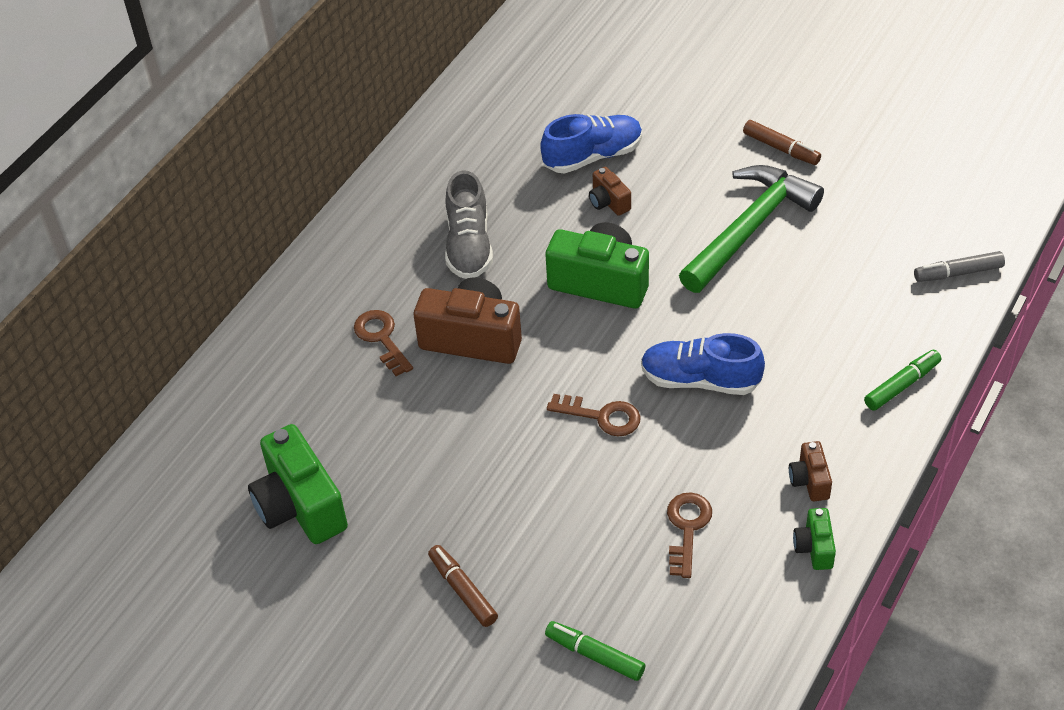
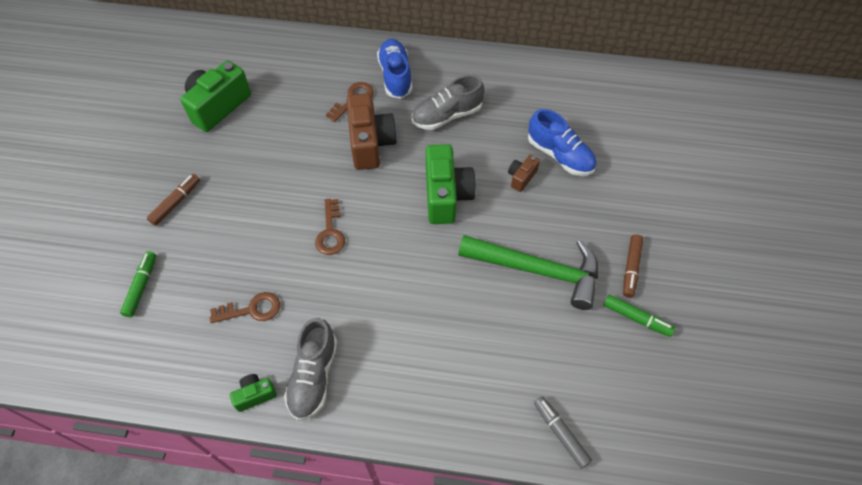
camera: 65 degrees right, 10 degrees up
(700, 380) = (381, 280): blue shoe -> blue shoe (395, 76)
(809, 480) = (313, 376): brown camera -> grey shoe
(902, 385) = (425, 418): green marker -> green marker (636, 318)

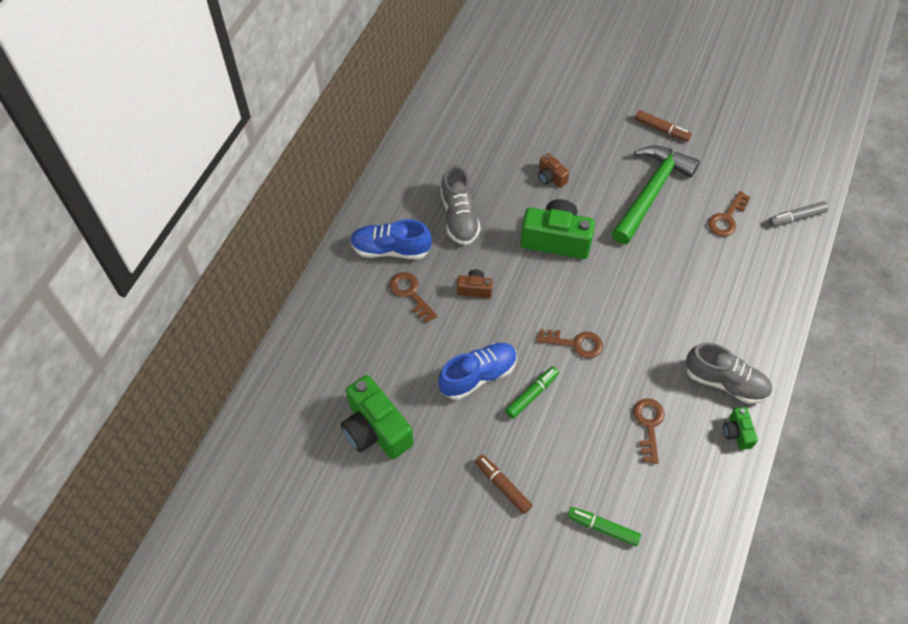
camera: 75 degrees left, 0 degrees up
(370, 143) = (474, 289): brown camera -> brown camera, size x0.49
(530, 353) = (727, 218): none -> brown key
(559, 155) = (533, 142): blue shoe -> blue shoe (478, 376)
(636, 318) = (707, 141): green marker -> green marker (532, 395)

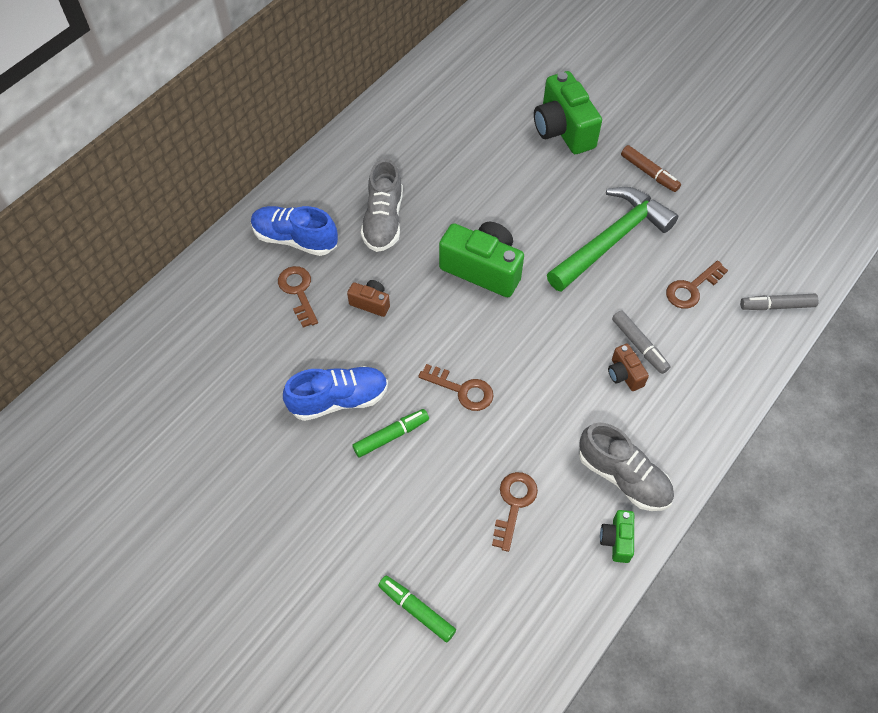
camera: 15 degrees right, 0 degrees up
(376, 429) = (203, 431): green camera -> green camera (563, 129)
(502, 486) = (319, 530): brown marker -> none
(551, 177) = (502, 199): brown camera -> brown camera (624, 374)
(702, 274) = (639, 345): none -> grey marker

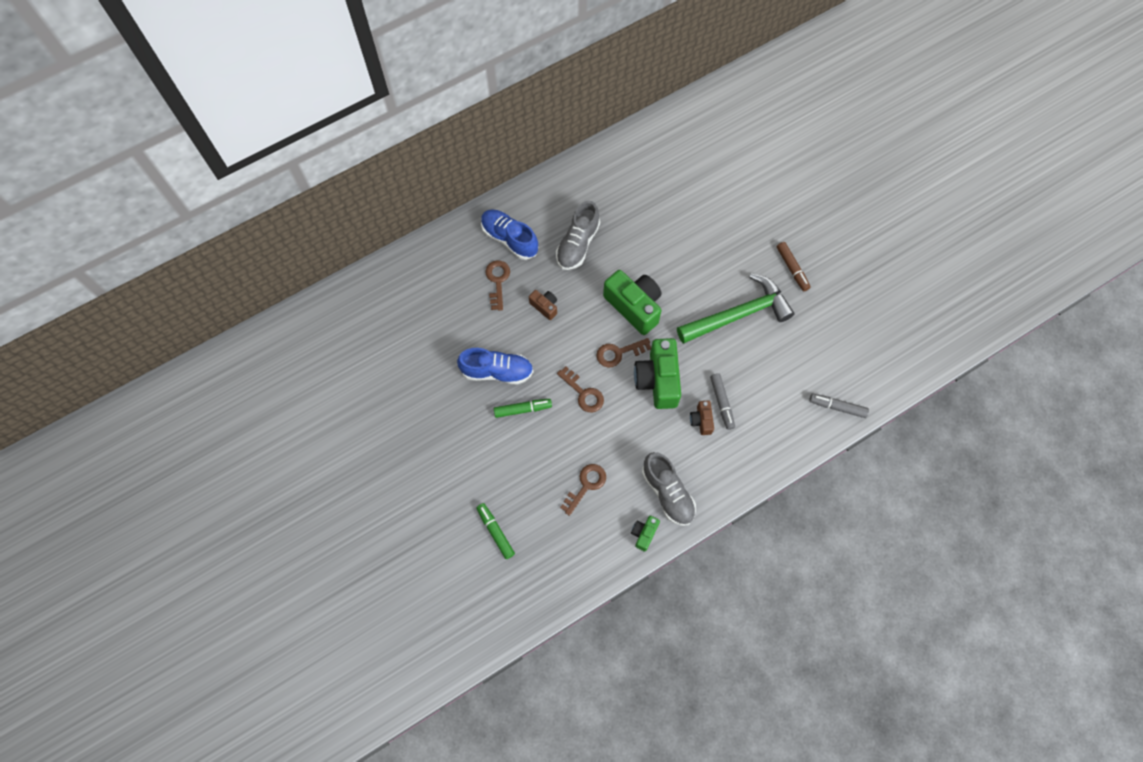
camera: 20 degrees right, 10 degrees up
(563, 129) = (742, 210): green camera -> green camera (658, 380)
(691, 288) = (780, 372): brown key -> brown key (618, 353)

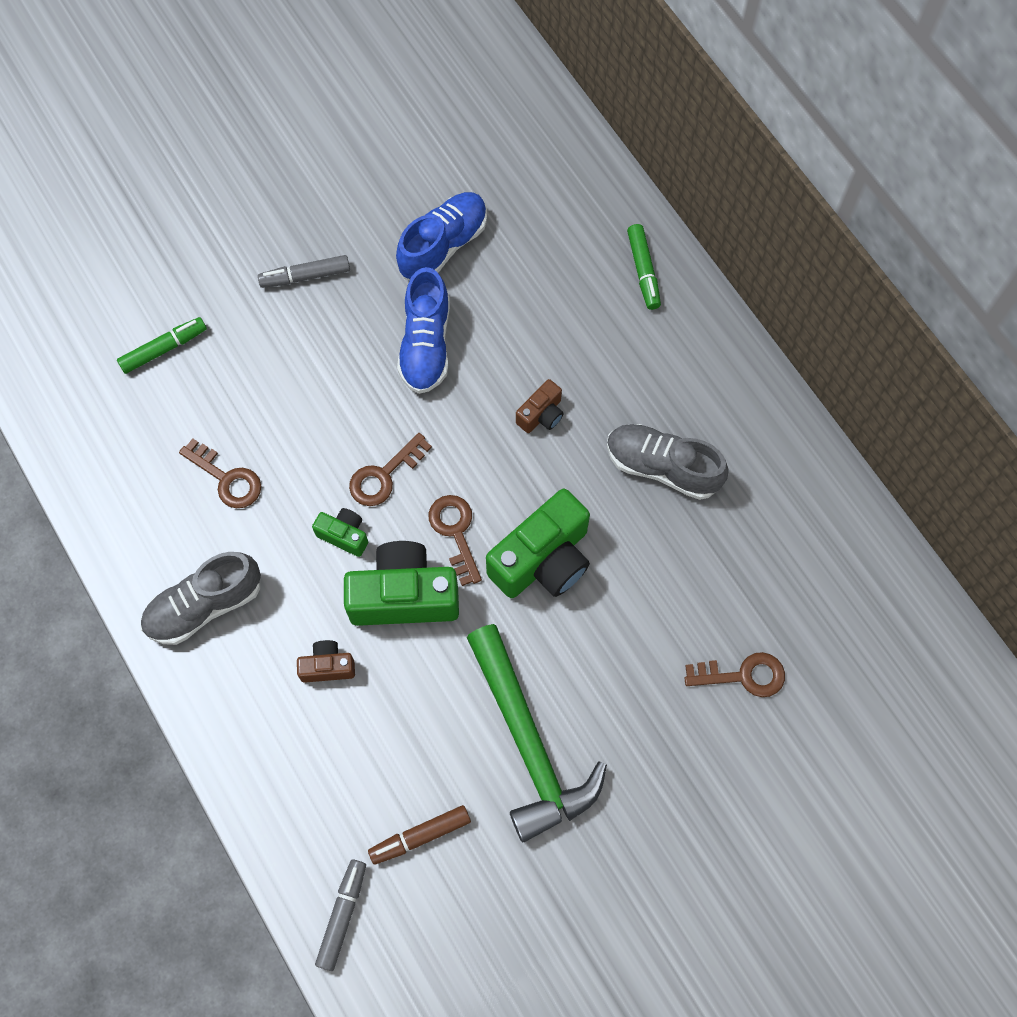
camera: 90 degrees right, 0 degrees up
(497, 281) = (587, 341): brown key -> brown key (743, 675)
(509, 239) = (668, 358): blue shoe -> blue shoe (443, 246)
(523, 409) = (359, 384): green marker -> green marker (643, 271)
(644, 534) = (140, 566): green camera -> green camera (344, 535)
(721, 403) = (358, 703): grey marker -> grey marker (305, 276)
(792, 269) = (625, 852): brown marker -> brown marker (420, 836)

